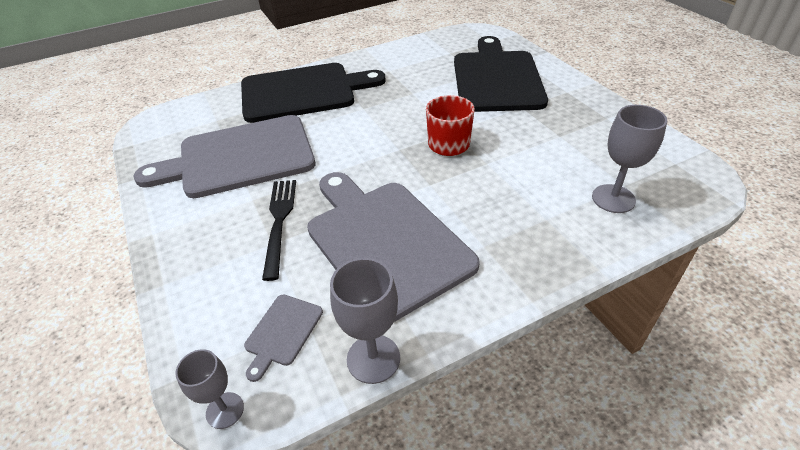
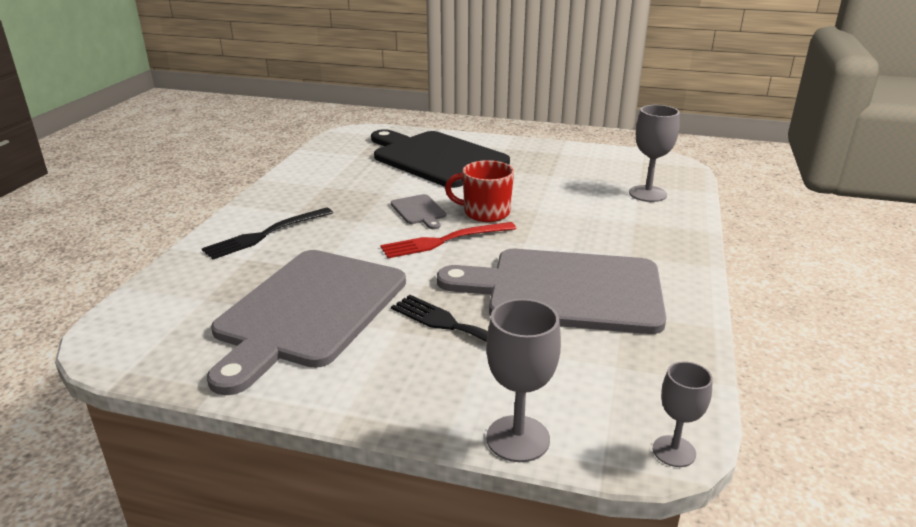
camera: 50 degrees left, 15 degrees down
(282, 332) = (613, 384): grey cutting board -> grey cutting board (419, 211)
(303, 92) = (265, 235): black cutting board -> black fork
(373, 358) = (694, 352): grey goblet -> grey goblet (518, 438)
(382, 152) = (443, 241): none -> red fork

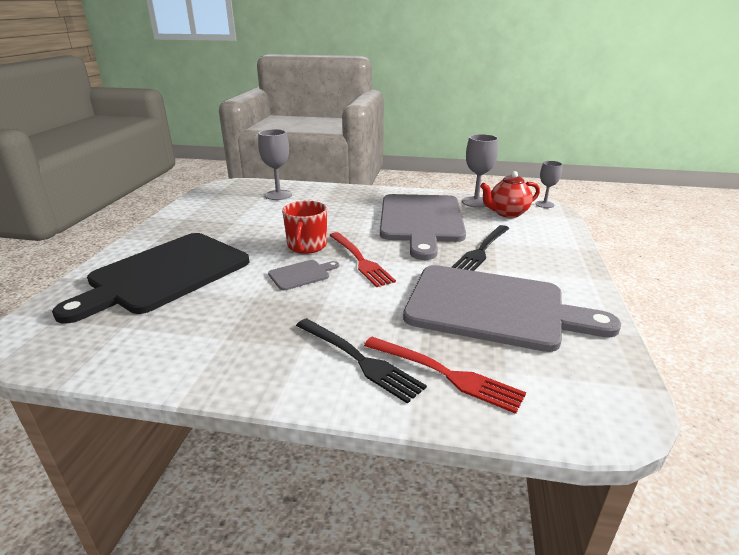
camera: 95 degrees left, 0 degrees up
(221, 270) = (447, 374): none -> red fork
(518, 438) = (566, 233): grey goblet -> grey goblet (476, 202)
(610, 384) = (507, 213): none -> red teapot

